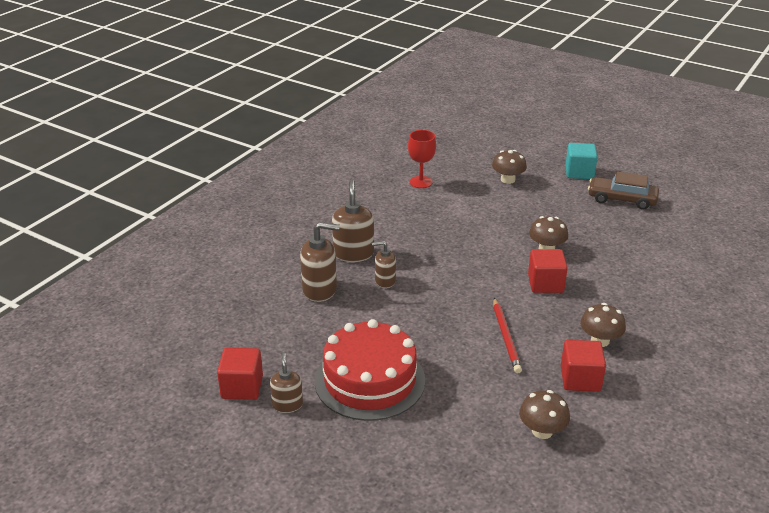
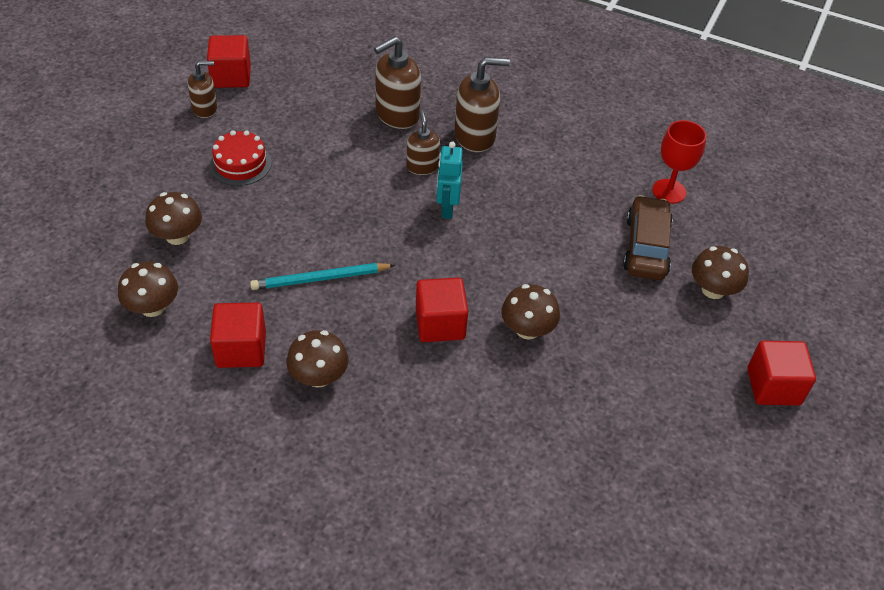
camera: 80 degrees right, 15 degrees up
(320, 290) = (397, 115): brown soap dispenser -> brown soap dispenser turned 60 degrees clockwise
(370, 380) = (240, 164): red cake -> red cake, size x0.51
(432, 272) = (447, 208): none -> turquoise robot
(459, 418) = (177, 236): none -> brown mushroom
(506, 337) = (320, 279): red pencil -> turquoise pencil
(579, 172) = (773, 386): turquoise cube -> red cube
(622, 199) = (703, 441): brown car -> brown car (646, 247)

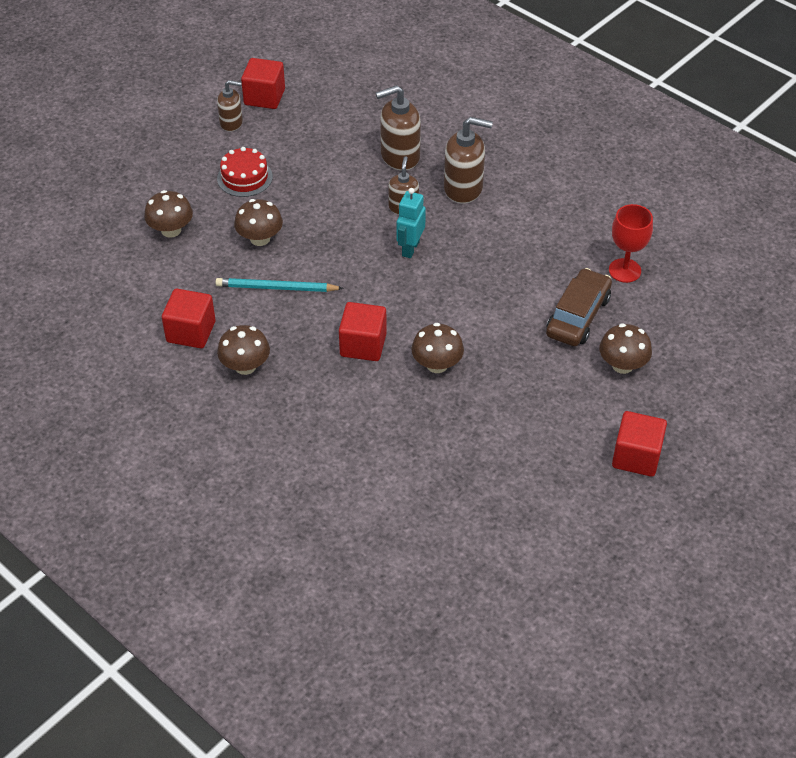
camera: 20 degrees right, 0 degrees up
(152, 307) = (132, 284): brown mushroom -> brown mushroom (260, 238)

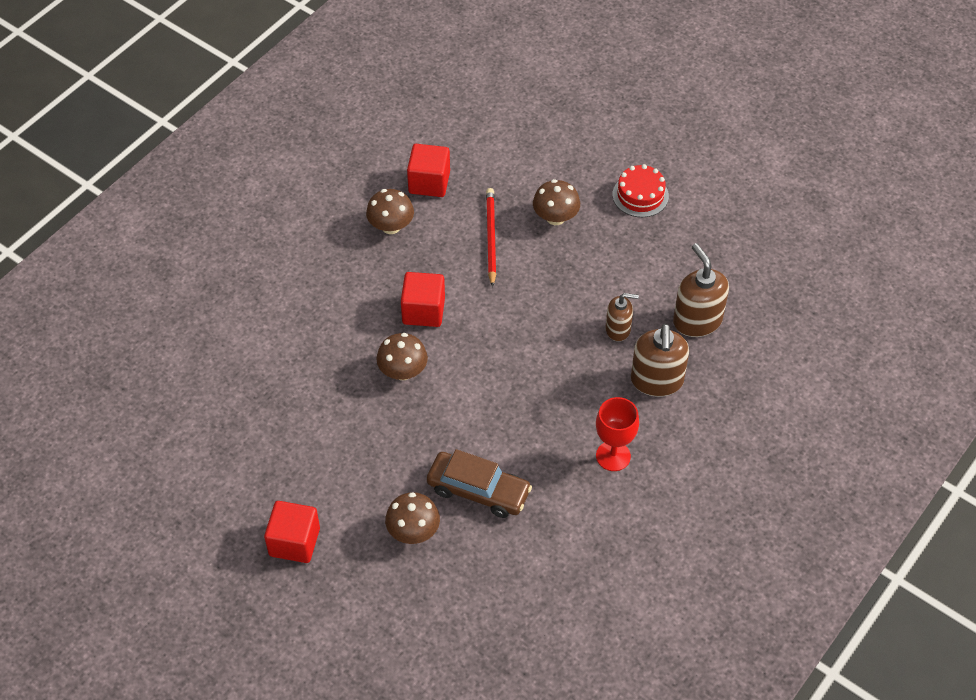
camera: 85 degrees right, 5 degrees up
(171, 230) = (557, 150): brown mushroom -> none
(231, 123) = (720, 174): brown soap dispenser -> none
(264, 97) = (768, 196): red cube -> none
(276, 288) = (490, 237): turquoise pencil -> red pencil
(410, 248) = (558, 339): turquoise robot -> none
(624, 270) = (551, 535): red goblet -> red goblet (613, 456)

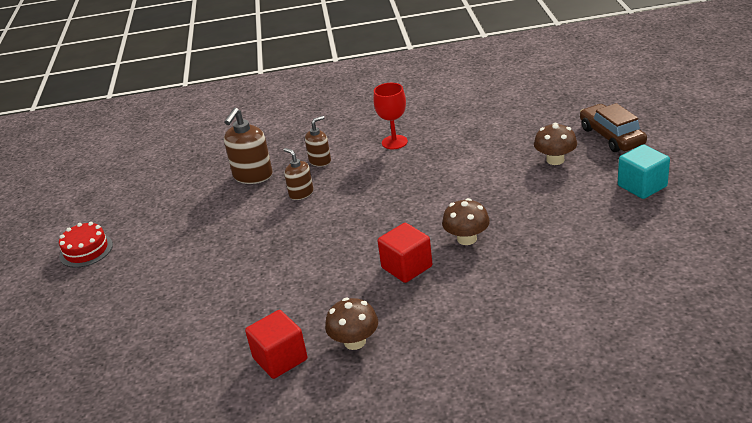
camera: 130 degrees left, 20 degrees down
(294, 542) = (642, 186): red cube -> turquoise cube
(478, 490) = (492, 160): brown car -> brown car (611, 136)
(490, 237) = (295, 288): red pencil -> none
(555, 217) = (235, 276): brown mushroom -> none
(640, 195) = (164, 257): red cake -> red cake (86, 250)
(657, 381) = (320, 161): brown soap dispenser -> brown soap dispenser, size x0.61

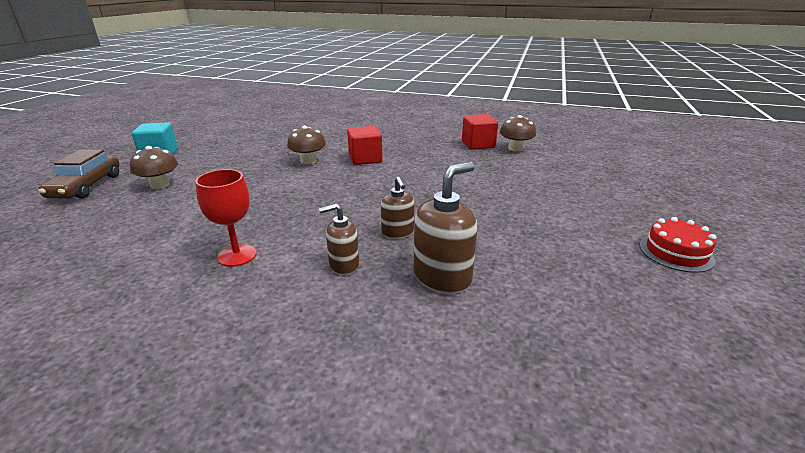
camera: 160 degrees left, 5 degrees down
(354, 341) = (429, 141): brown mushroom -> brown mushroom (515, 148)

